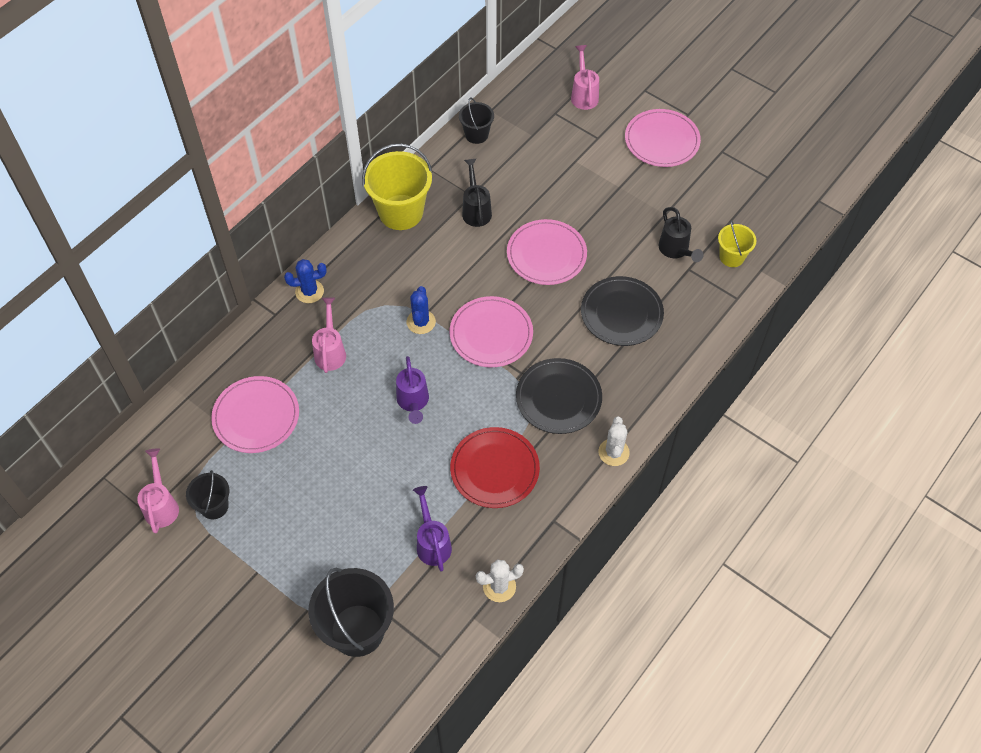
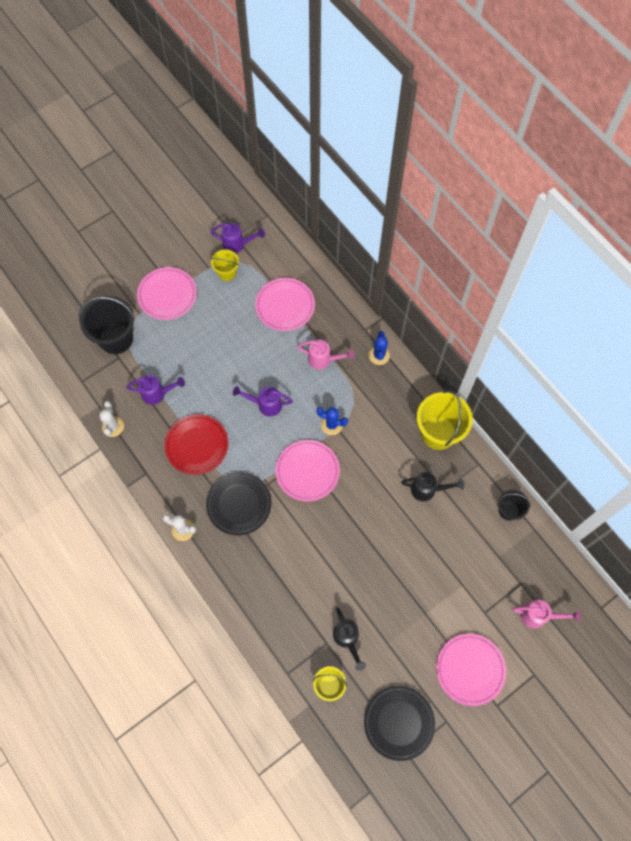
camera: 105 degrees right, 10 degrees up
(161, 505) = (237, 244): pink watering can -> purple watering can
(214, 506) = (227, 273): black bucket -> yellow bucket
(546, 254) = (370, 532): pink plate -> pink plate (167, 295)
(621, 313) = (299, 574): black plate -> black plate (399, 722)
(676, 251) = (347, 639): black watering can -> black watering can turned 105 degrees counterclockwise

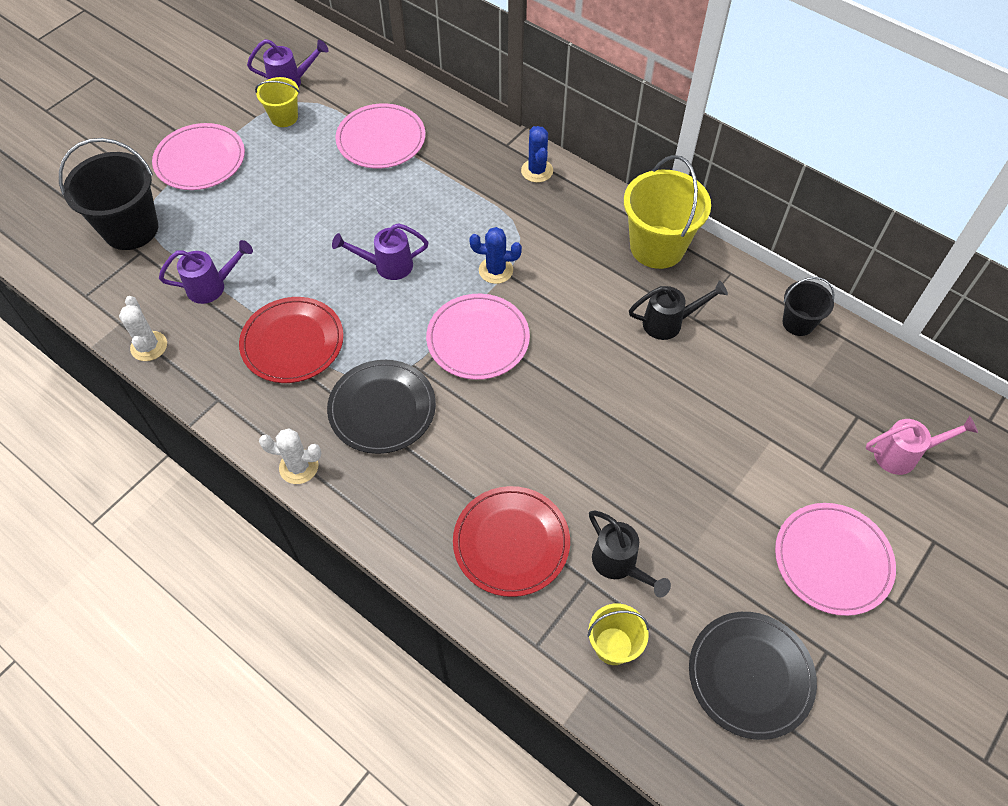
camera: 15 degrees left, 10 degrees down
(290, 609) = (511, 542): none -> red plate
(324, 360) = (458, 192): pink watering can -> none

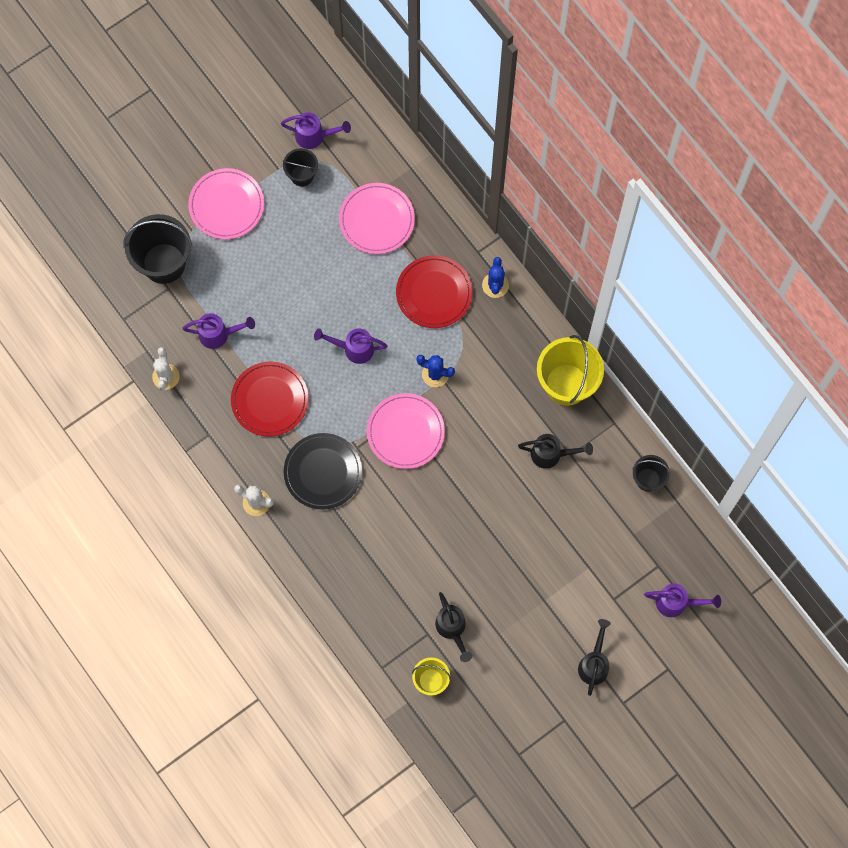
camera: 15 degrees right, 15 degrees up
(284, 117) = (302, 175): yellow bucket -> black bucket
(511, 542) = (386, 595): red plate -> red plate (434, 293)
(750, 675) = (510, 721): black plate -> none
(832, 560) = (594, 663): pink plate -> black watering can
(903, 454) = (677, 603): pink watering can -> purple watering can

